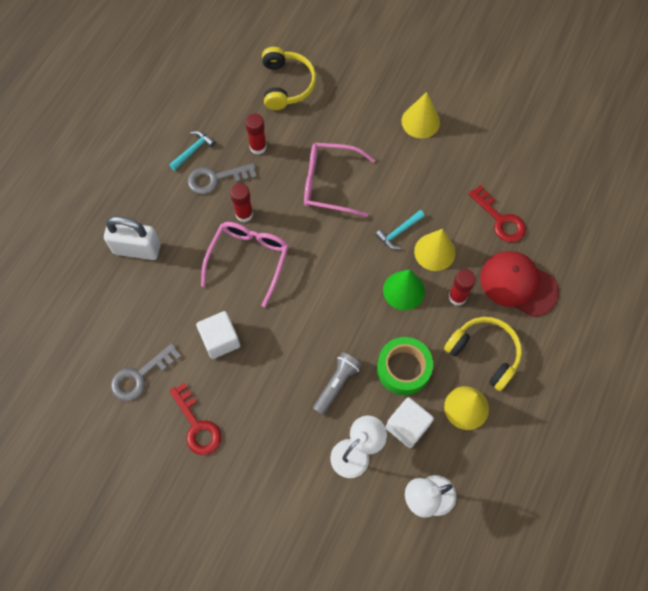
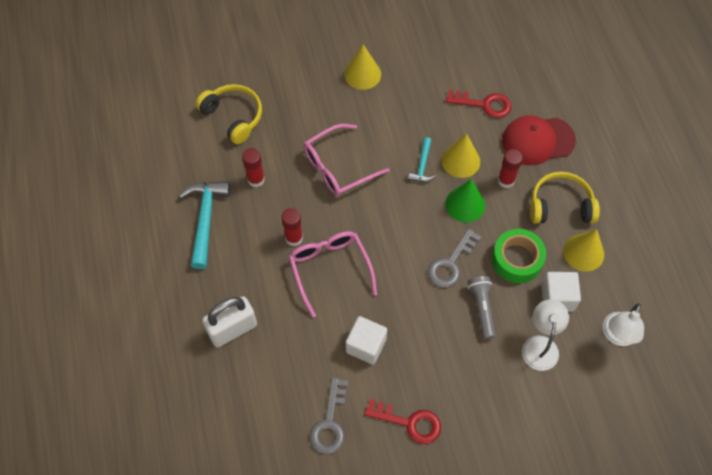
camera: 40 degrees left, 5 degrees down
(193, 150) = (205, 219): turquoise hammer -> turquoise hammer, size x1.83
(216, 179) = (245, 228): grey key -> grey key (451, 263)

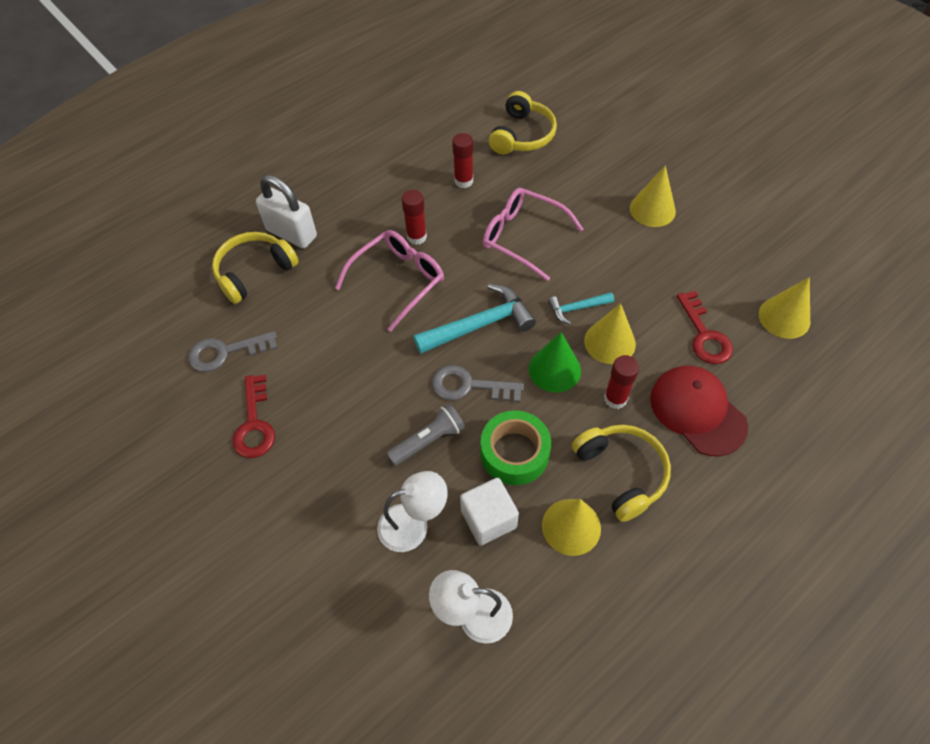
camera: 65 degrees right, 5 degrees down
(205, 219) = (396, 165): turquoise hammer -> turquoise hammer (479, 325)
(258, 373) = (254, 272): none -> yellow headphones
(366, 345) = (326, 347): white cube -> none
(494, 54) = (784, 317): none -> yellow cone

